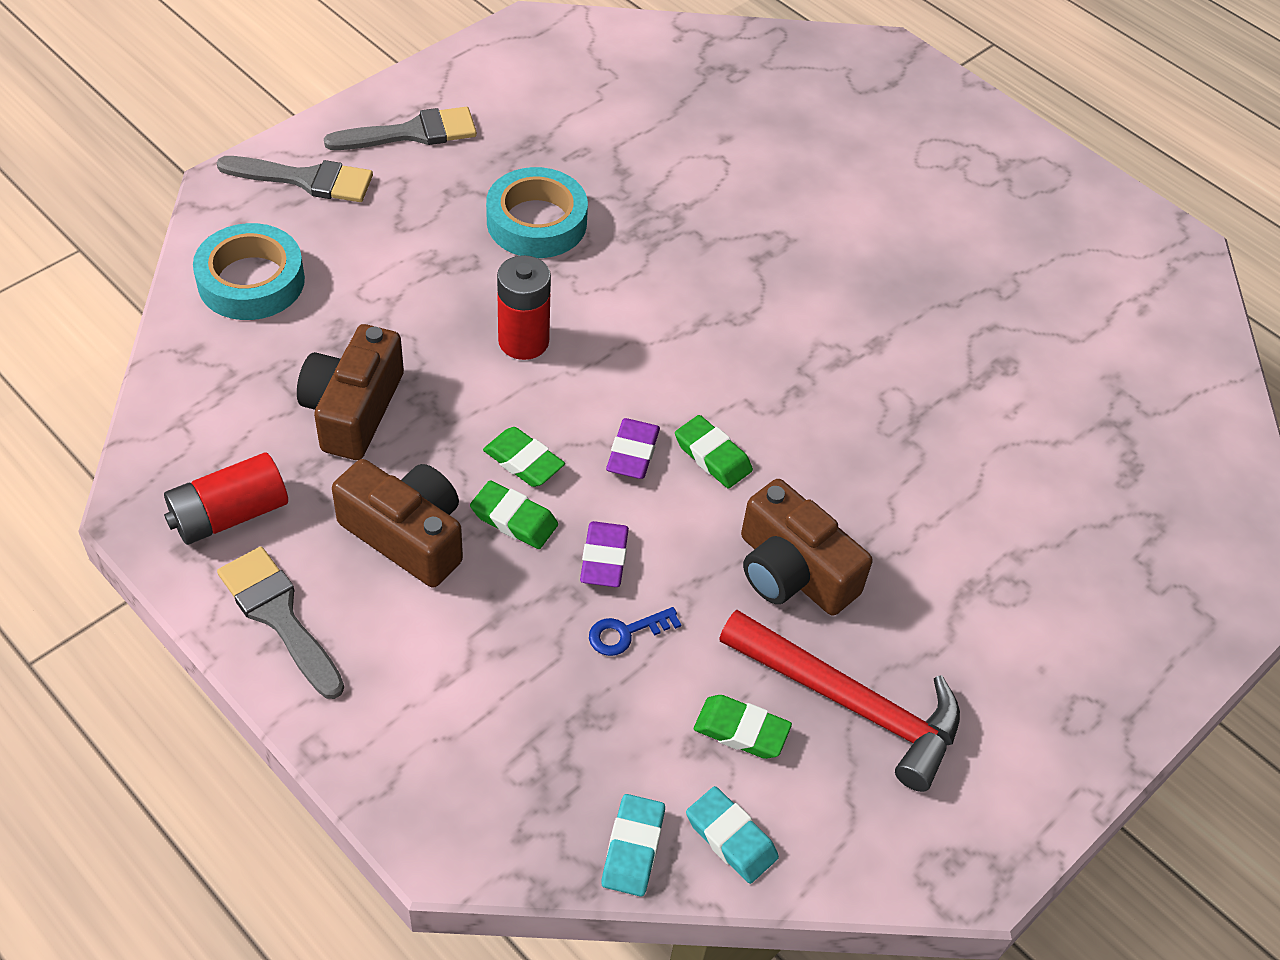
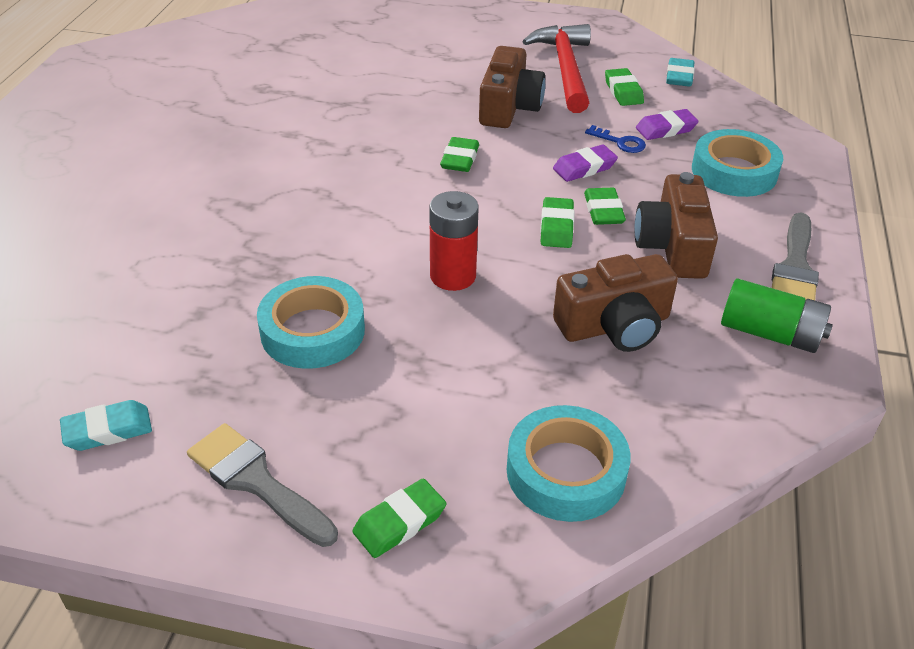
camera: 120 degrees left, 10 degrees down
(229, 514) = (770, 333): red battery -> green battery
(306, 179) = (399, 522): grey brush -> green eraser
(471, 706) = (734, 171): none -> turquoise tape
(632, 453) = (494, 188): purple eraser -> purple eraser (666, 129)
(633, 848) = (724, 98): turquoise eraser -> turquoise eraser (108, 430)

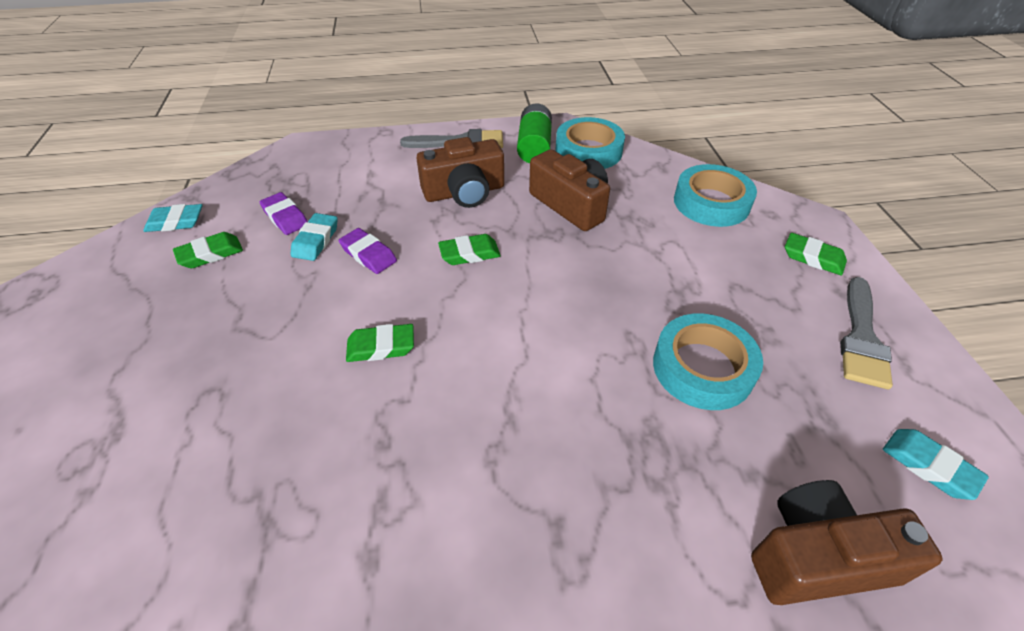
camera: 110 degrees left, 5 degrees up
(453, 276) = (571, 299): red battery -> none
(509, 107) = (256, 334): brown camera -> brown camera (818, 557)
(565, 69) = (155, 307): red hammer -> none
(603, 211) = (433, 232): green eraser -> none
(620, 142) = (316, 240): blue key -> turquoise eraser
(734, 171) = (348, 175): turquoise tape -> turquoise tape (588, 151)

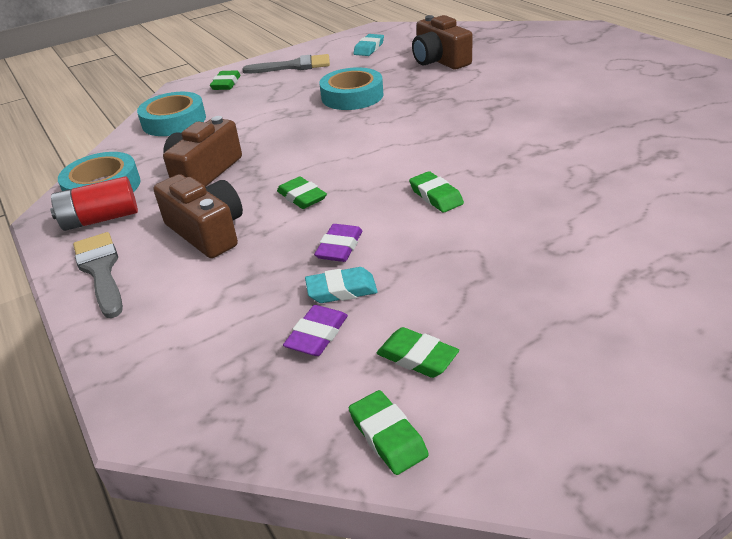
camera: 110 degrees left, 10 degrees down
(175, 222) = (388, 436): turquoise eraser -> green eraser
(534, 147) = (100, 219): green battery -> red battery

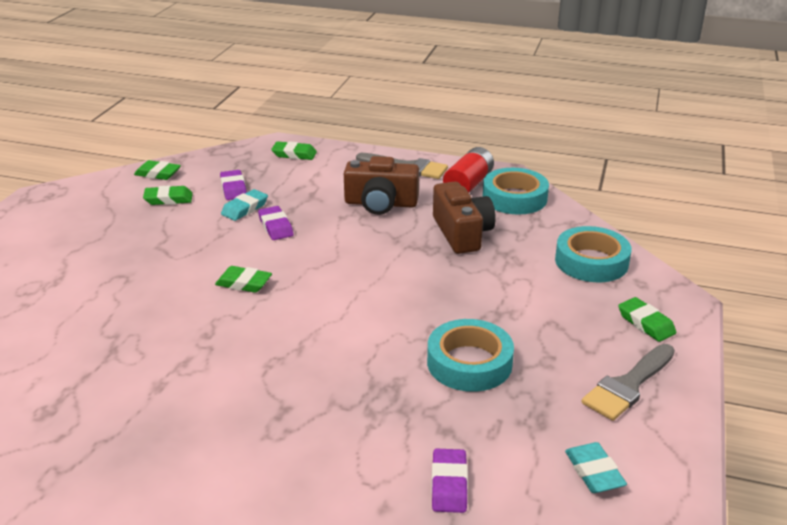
camera: 135 degrees right, 5 degrees down
(302, 197) = (351, 245): green eraser -> green eraser (294, 154)
(439, 60) = (449, 484): brown camera -> purple eraser

